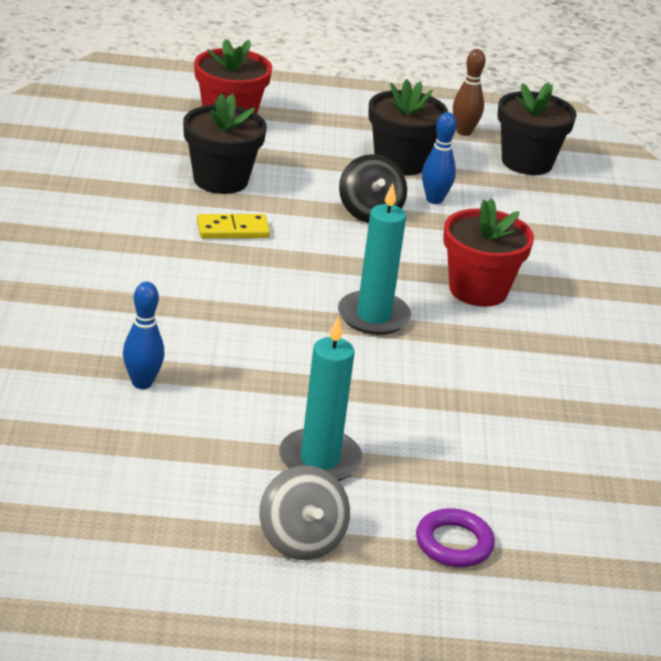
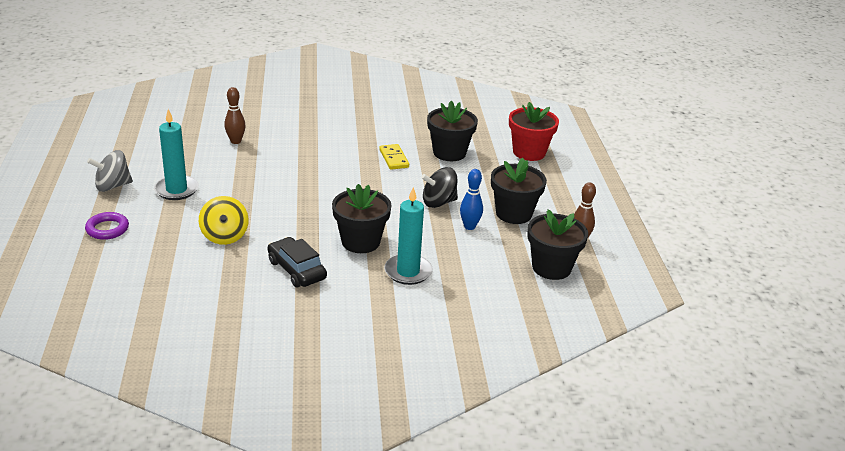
camera: 85 degrees right, 0 degrees up
(142, 383) = (236, 141): blue bowling pin -> brown bowling pin
(373, 316) = (316, 204): turquoise candle -> turquoise candle (408, 272)
(469, 413) = (224, 236): none -> yellow spinning top
(478, 290) = (360, 242): red flower pot -> black flower pot
(555, 352) = (297, 270): none -> black car

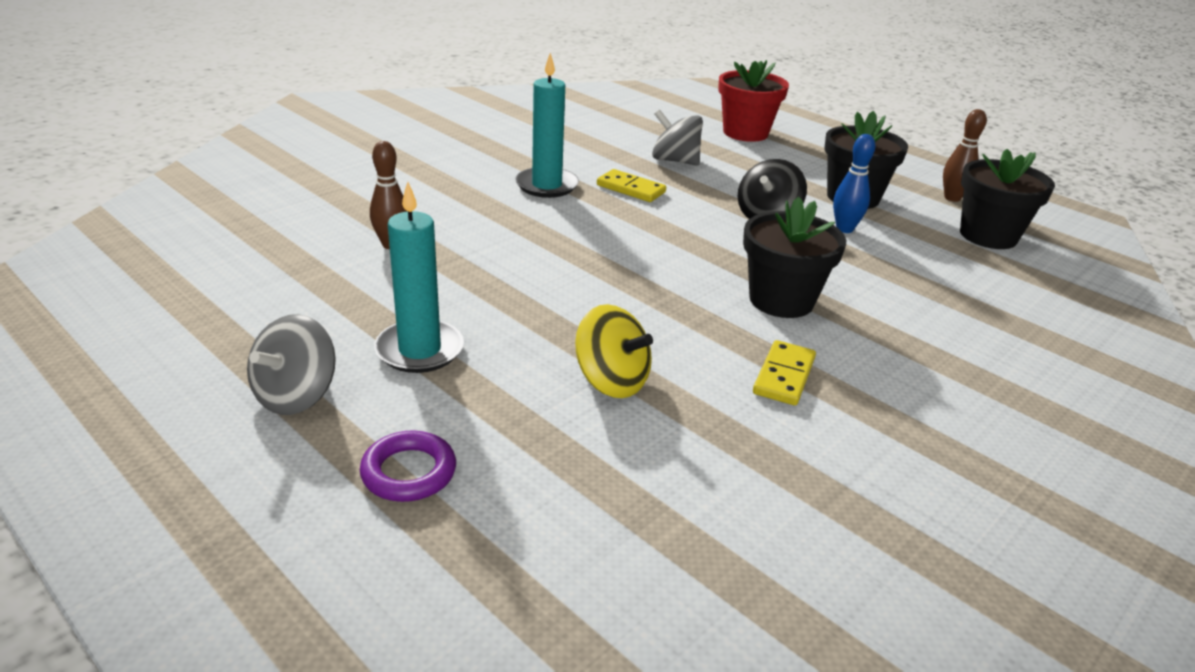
camera: 40 degrees left, 0 degrees up
(297, 270) = (784, 376): black car -> yellow domino
(408, 272) = (892, 309): turquoise candle -> turquoise candle (546, 185)
(449, 153) = (675, 161): black flower pot -> grey spinning top

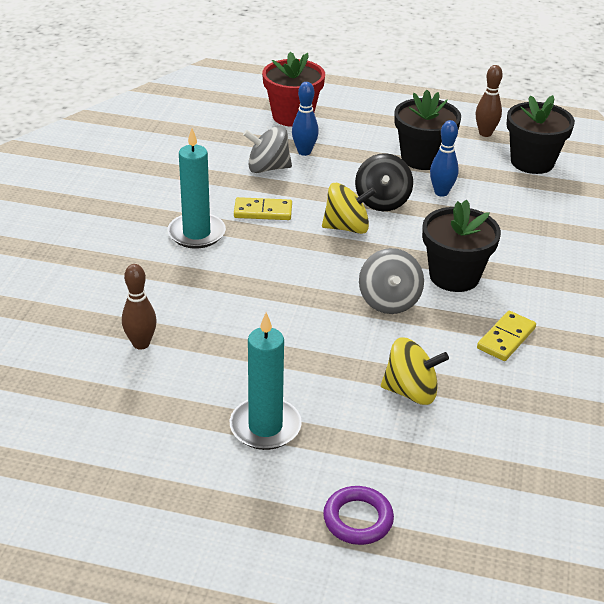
camera: 30 degrees left, 5 degrees up
(296, 396) = (223, 503): grey spinning top -> grey spinning top (389, 301)
(703, 225) = (347, 227): none -> yellow spinning top
(726, 159) = (304, 152): none -> blue bowling pin
(784, 376) = (506, 338): yellow domino -> yellow domino turned 45 degrees clockwise

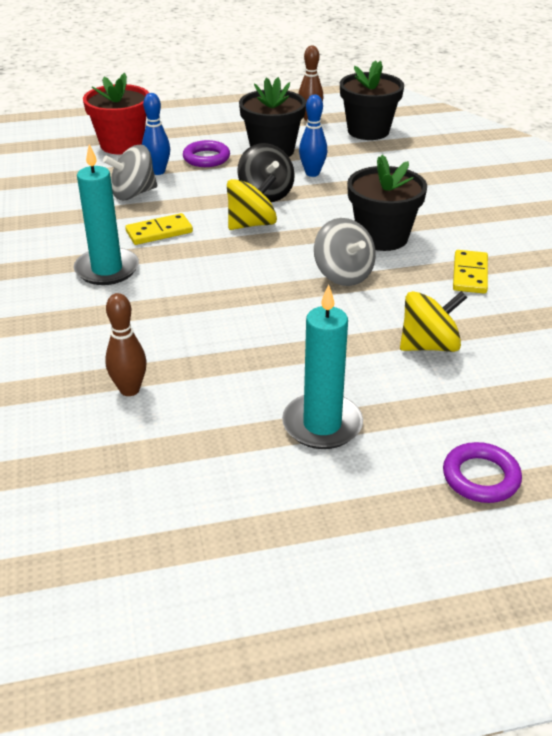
camera: 25 degrees left, 0 degrees up
(356, 150) = (206, 158): none -> purple ring

